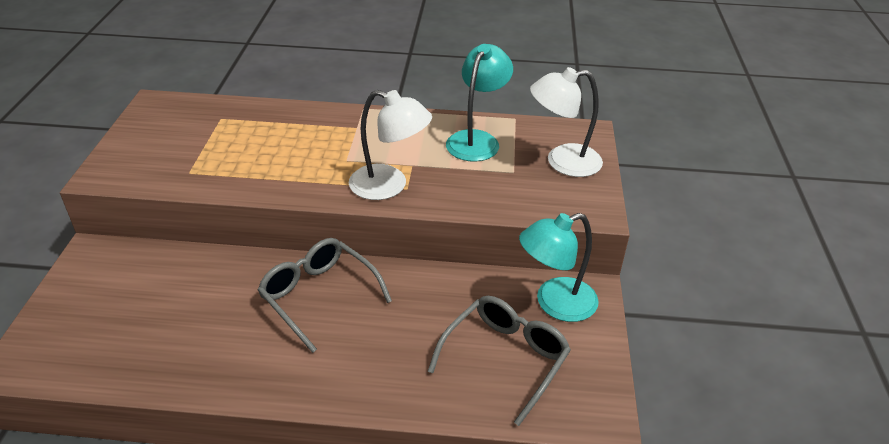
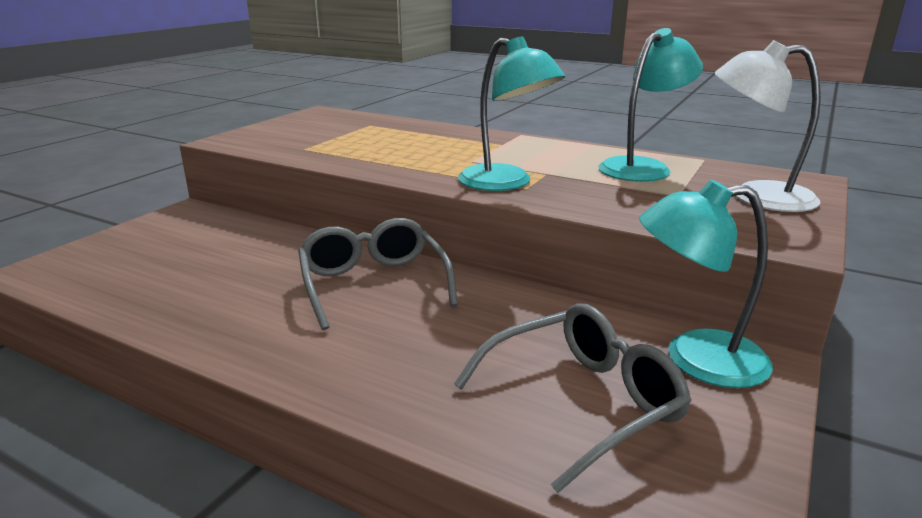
camera: 25 degrees right, 15 degrees down
(389, 186) = (506, 183): white lamp -> turquoise lamp

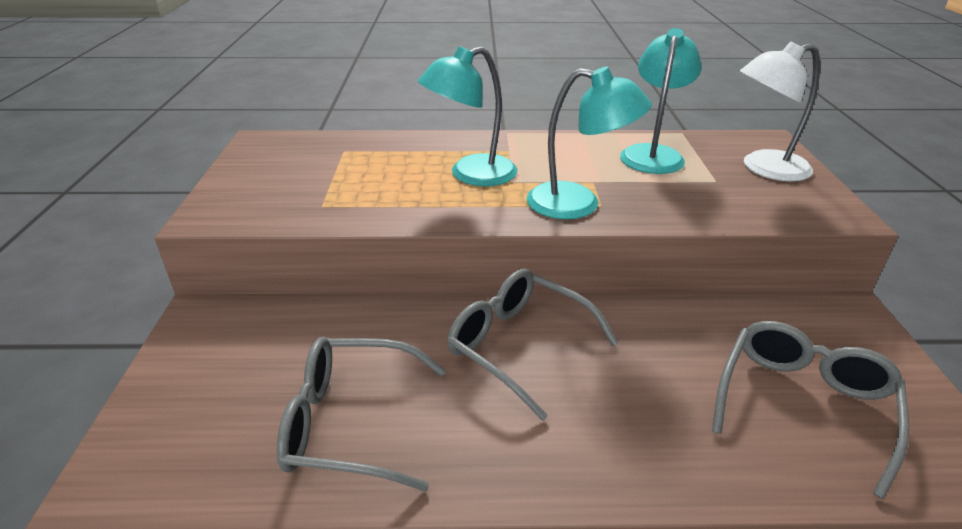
camera: 30 degrees left, 10 degrees up
(194, 288) = (350, 423): none -> grey glasses
(696, 359) = (820, 329): turquoise lamp -> turquoise lamp (471, 175)

